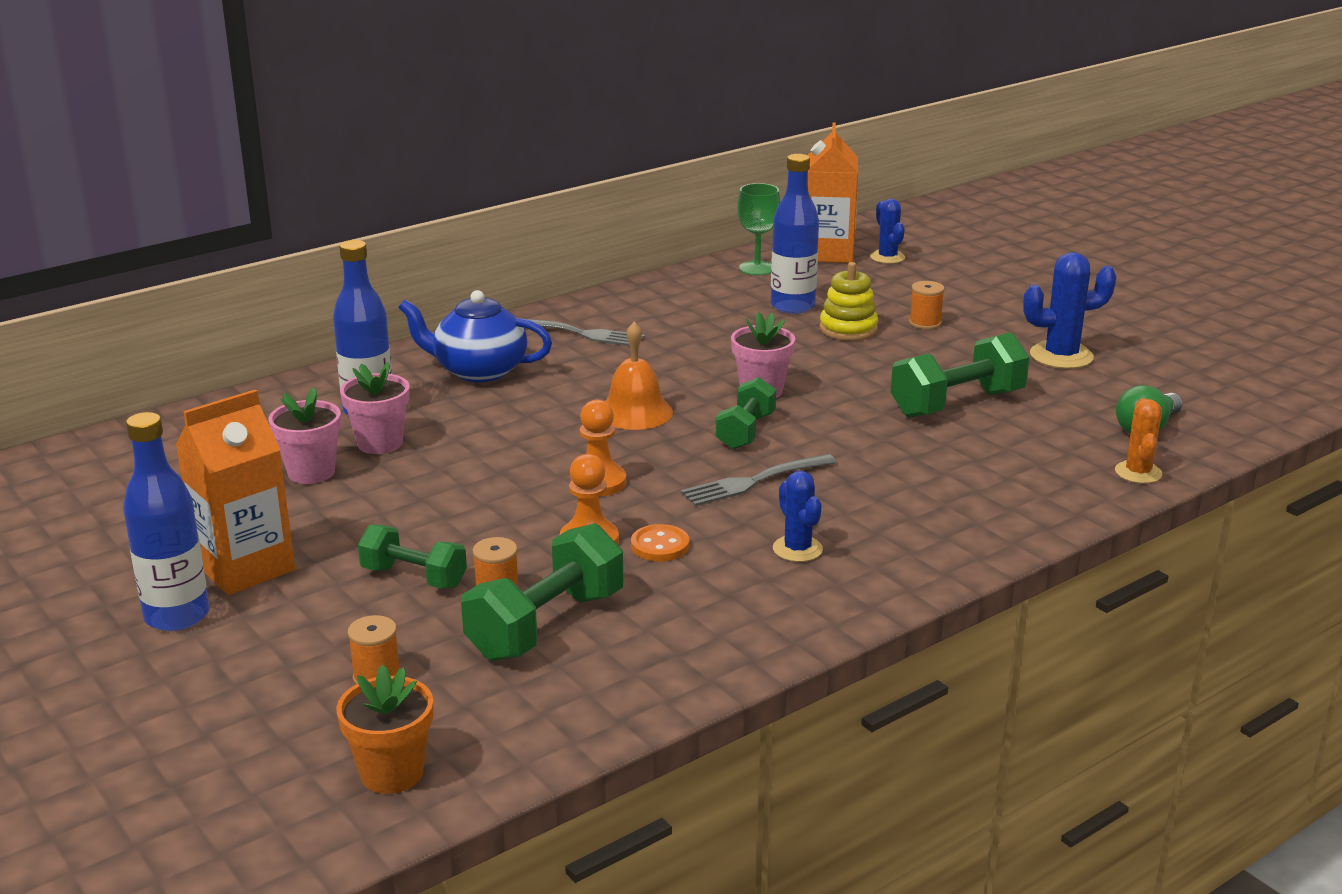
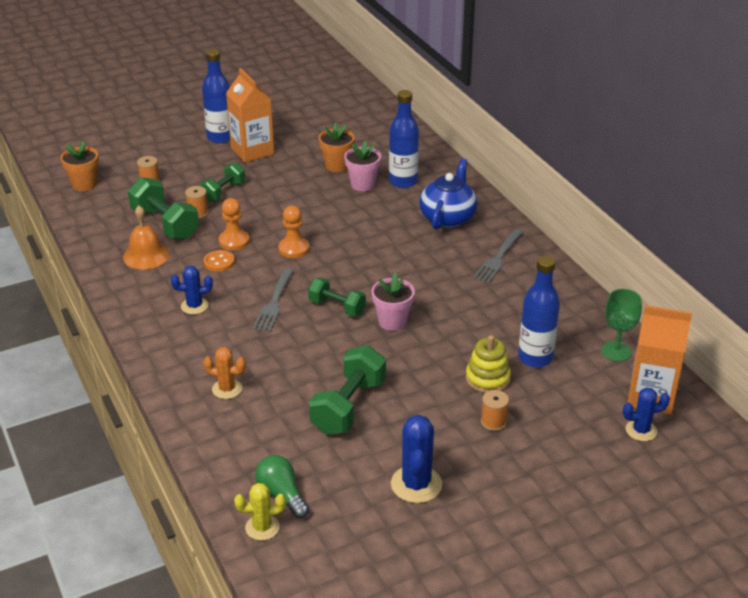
camera: 100 degrees right, 10 degrees up
(311, 472) = (337, 165): pink flower pot -> orange flower pot
(635, 412) = (376, 269): orange bell -> orange bell (146, 255)
(755, 481) = (274, 302): grey fork -> grey fork turned 150 degrees counterclockwise
(957, 404) = (348, 406): green dumbbell -> green dumbbell turned 45 degrees clockwise
(1138, 473) = (221, 468): orange cactus -> orange cactus (227, 389)
(1209, 433) = (262, 527): none -> yellow cactus

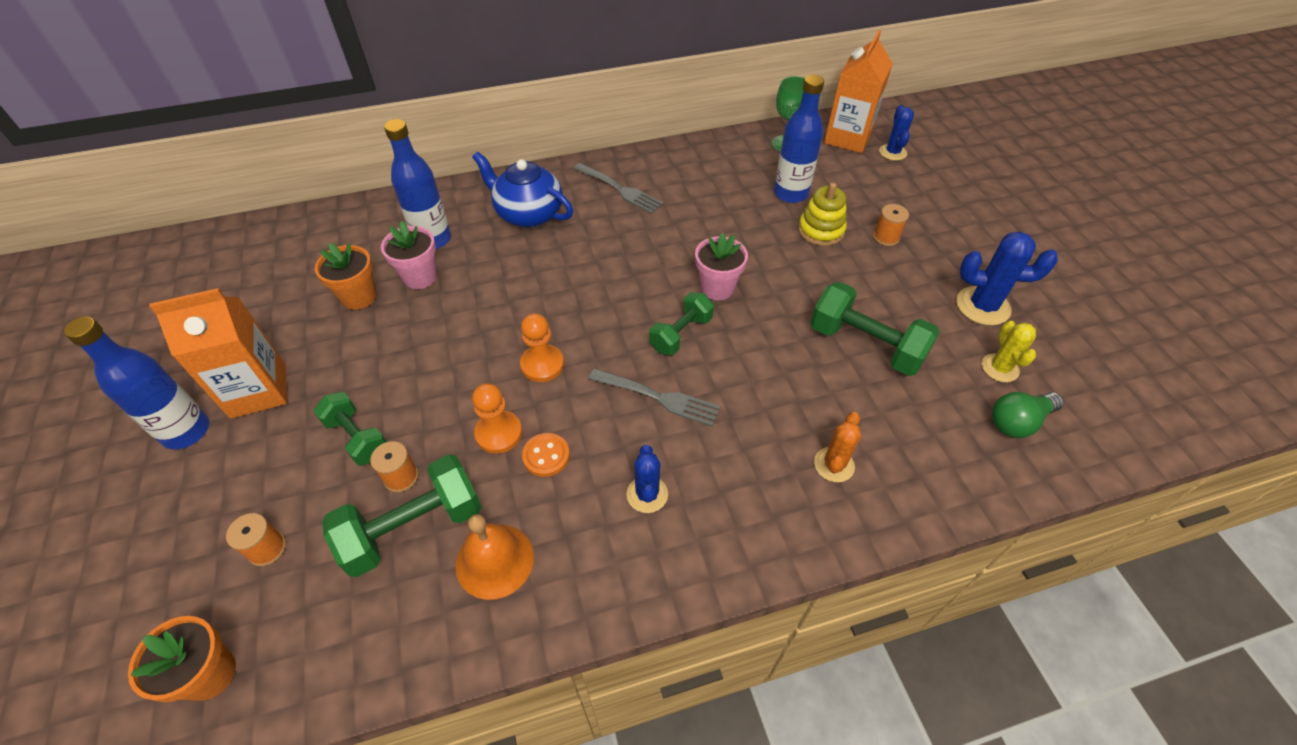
camera: 80 degrees left, 15 degrees up
(262, 527) = (1073, 445): yellow cactus -> yellow cactus (999, 368)

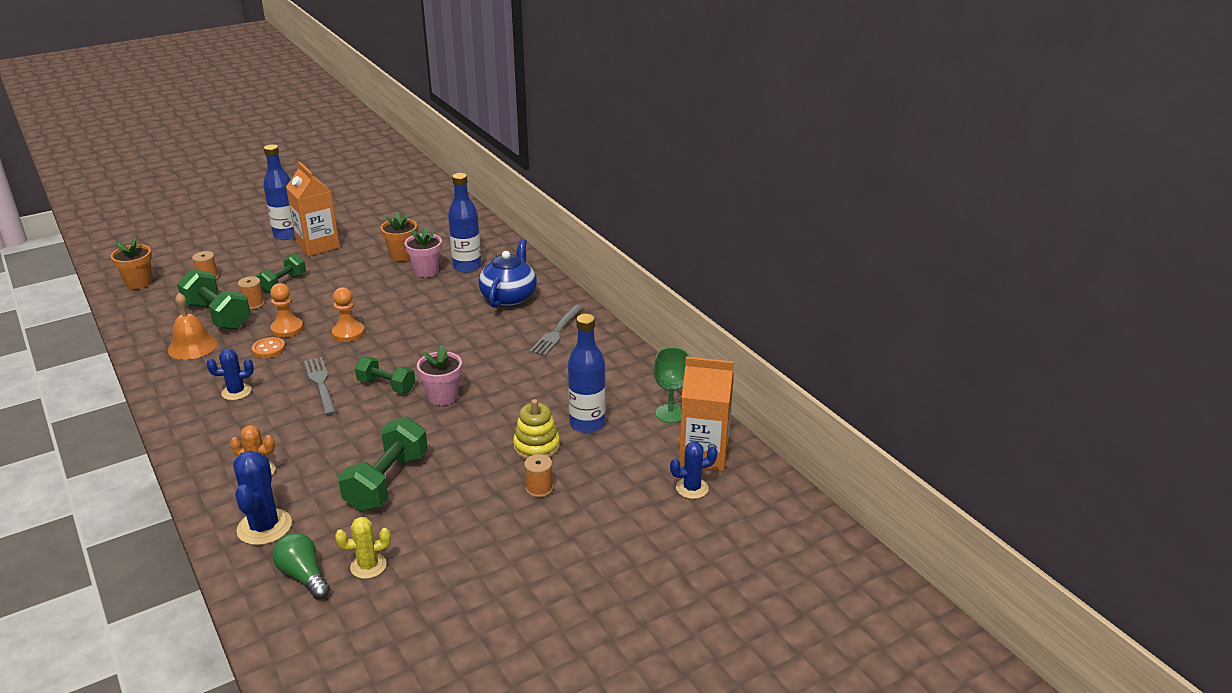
camera: 75 degrees right, 20 degrees down
(657, 397) = (321, 384): grey fork -> grey fork turned 150 degrees clockwise
(982, 306) = (451, 556): blue cactus -> blue cactus (264, 527)

